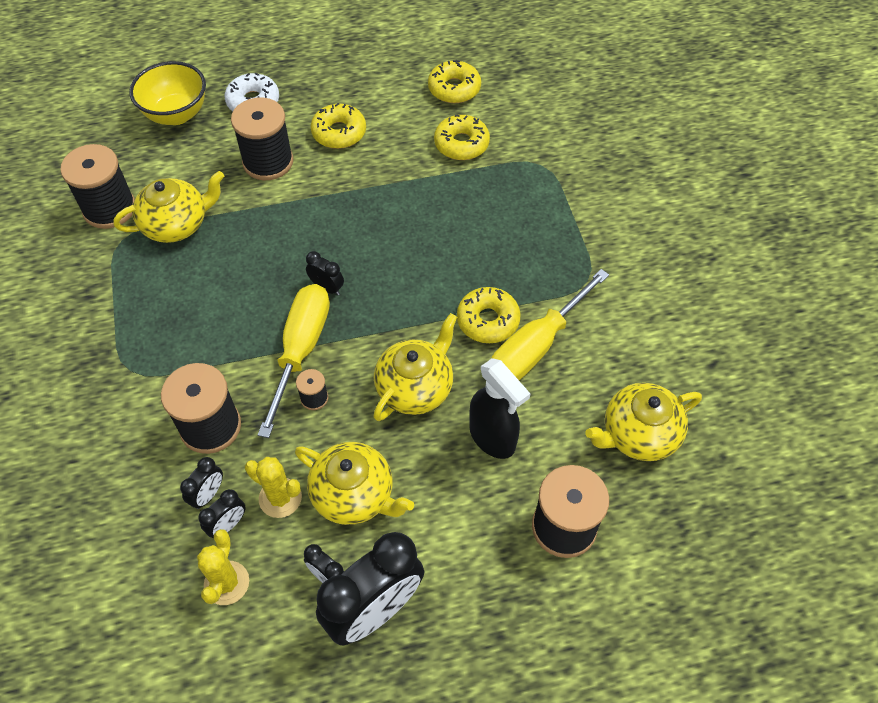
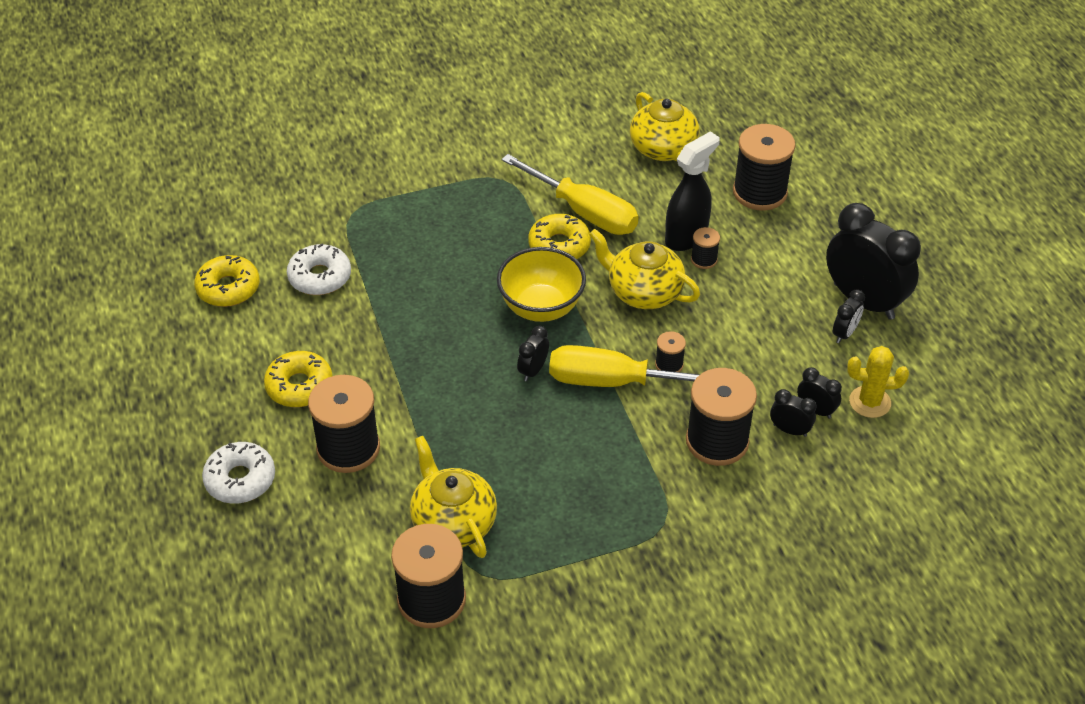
camera: 95 degrees left, 10 degrees down
(176, 114) = (260, 560): yellow bowl -> yellow bowl (541, 308)
(280, 498) = (779, 376): yellow cactus -> none
(354, 494) = (763, 324): yellow teapot -> none
(457, 450) = (704, 259): none -> black spool
(461, 144) = (320, 277): yellow donut -> white donut

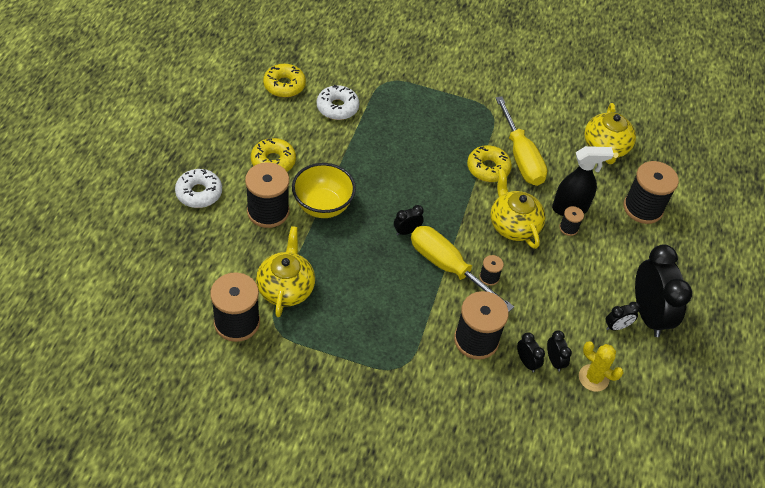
camera: 30 degrees right, 5 degrees up
(541, 308) = (444, 198): yellow bowl -> yellow bowl (323, 206)

